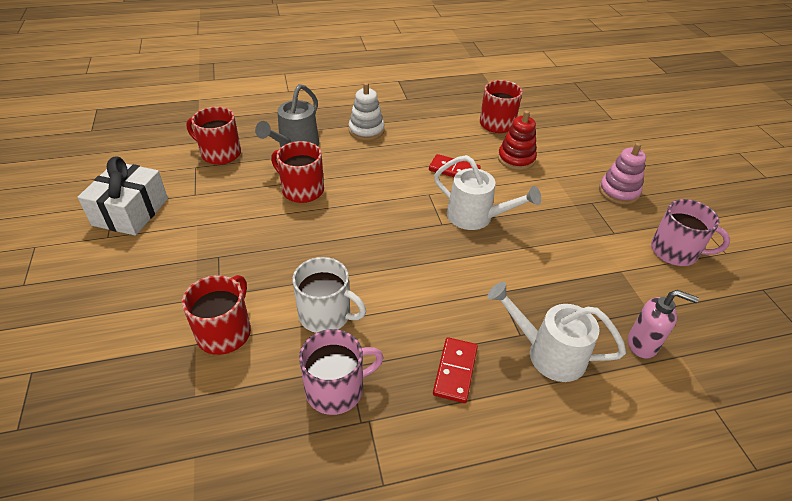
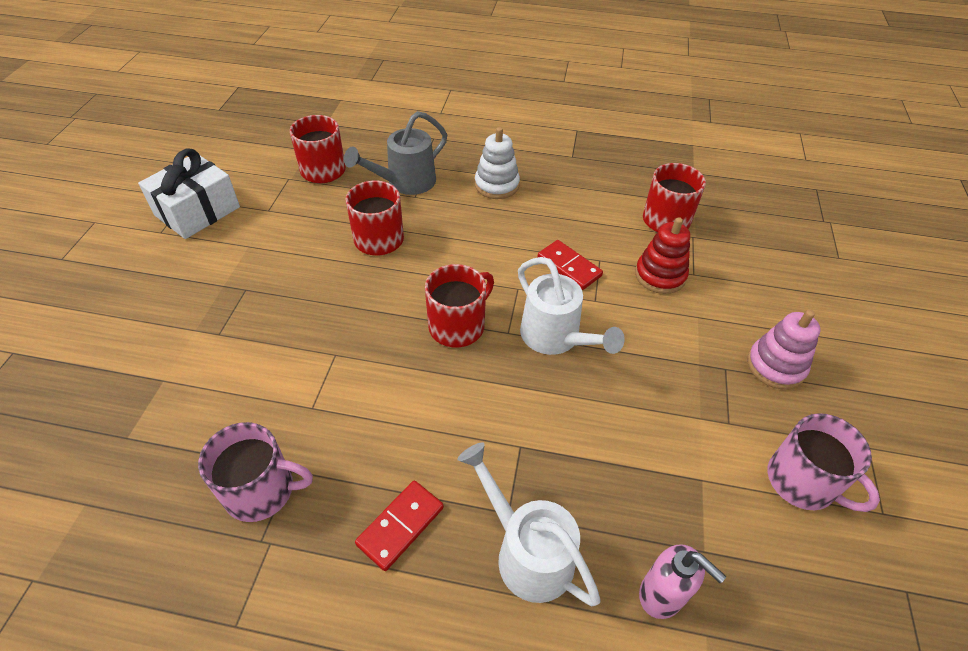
camera: 25 degrees right, 5 degrees up
(225, 332) = (198, 378): red mug -> red mug (458, 326)
(326, 314) = (307, 397): white mug -> none

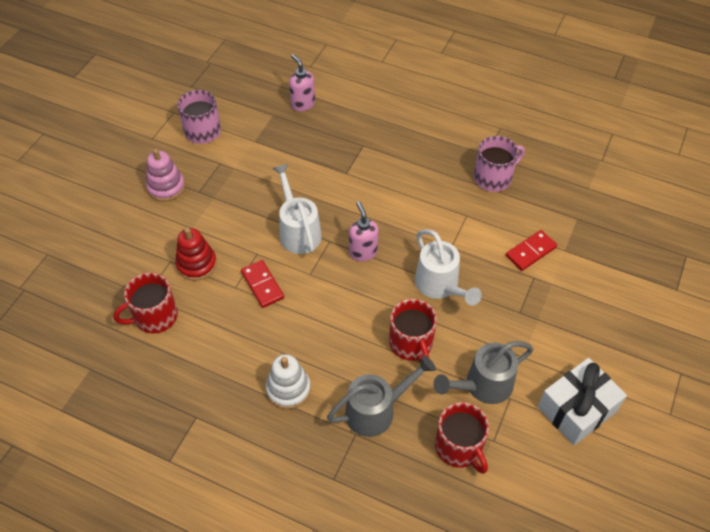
camera: 165 degrees left, 5 degrees up
(261, 490) = (493, 177): pink mug -> pink mug turned 135 degrees clockwise
(297, 215) = (482, 386): none -> grey watering can
(400, 526) = (420, 149): red domino -> red domino (530, 251)
(458, 326) = (363, 252): red mug -> pink soap dispenser
(526, 551) = (359, 129): white watering can -> white watering can (440, 286)

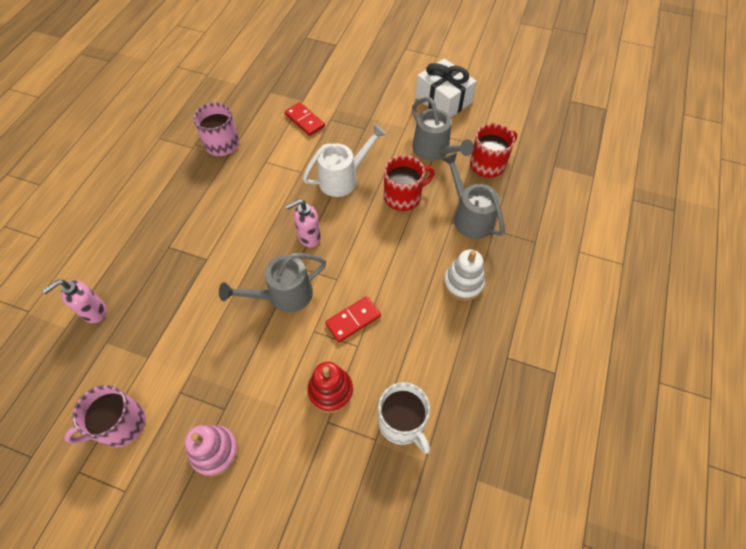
camera: 95 degrees left, 5 degrees up
(155, 316) = (402, 422): red mug -> white mug
(298, 230) = (283, 295): white watering can -> grey watering can

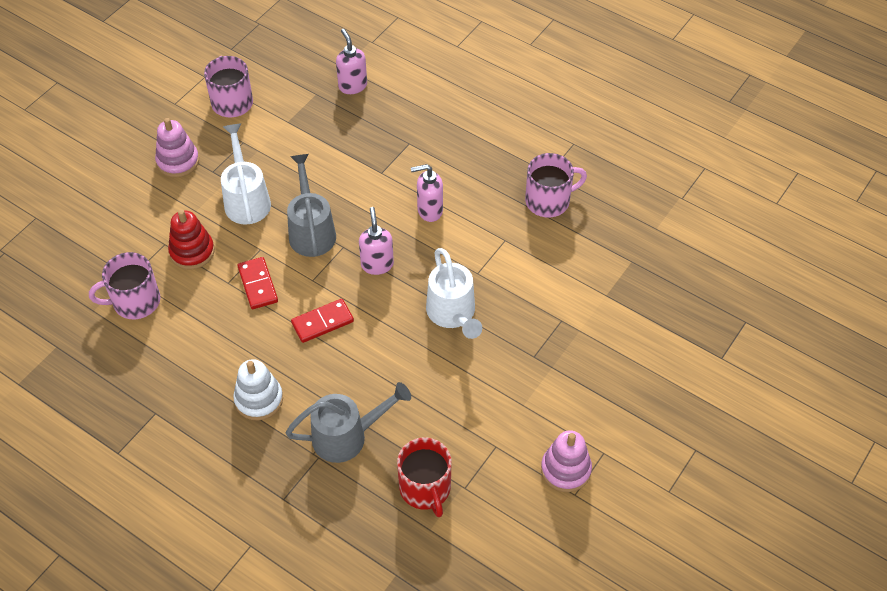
camera: 105 degrees right, 5 degrees down
(244, 215) = (429, 210): none -> pink soap dispenser
(256, 363) = (246, 199): none -> white watering can
(304, 120) = (566, 291): red domino -> red domino (322, 322)
(402, 422) = (135, 301): white mug -> pink mug
(403, 196) = (403, 372): red mug -> none
(434, 151) = (469, 429): grey watering can -> none
(443, 100) = (565, 470): white gift -> pink stacking toy

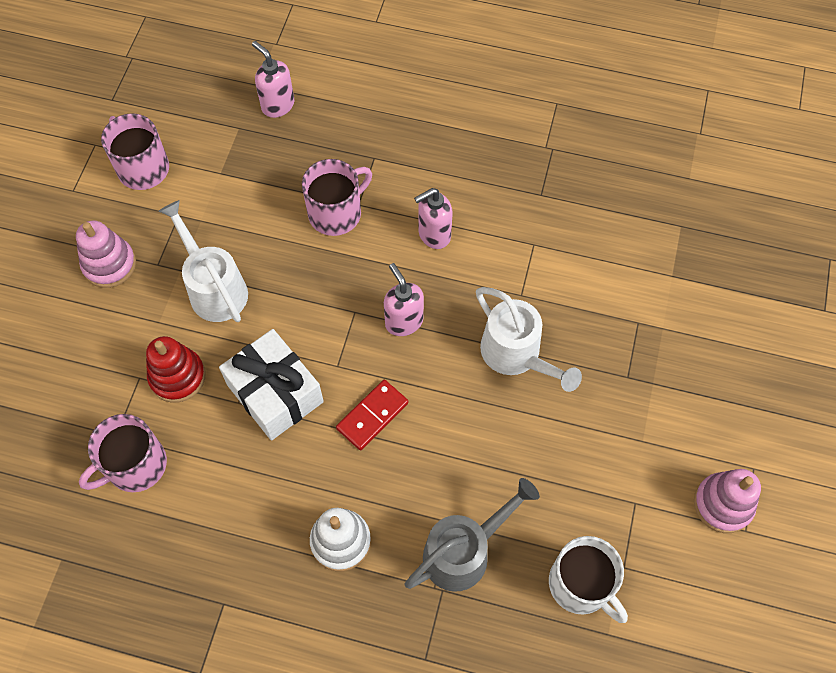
camera: 20 degrees left, 10 degrees up
(257, 285) = (275, 393): red domino -> white gift
(311, 230) = (308, 303): grey watering can -> none
(425, 488) = (581, 584): red mug -> white mug
(548, 201) = (560, 181): pink mug -> pink mug (336, 213)

